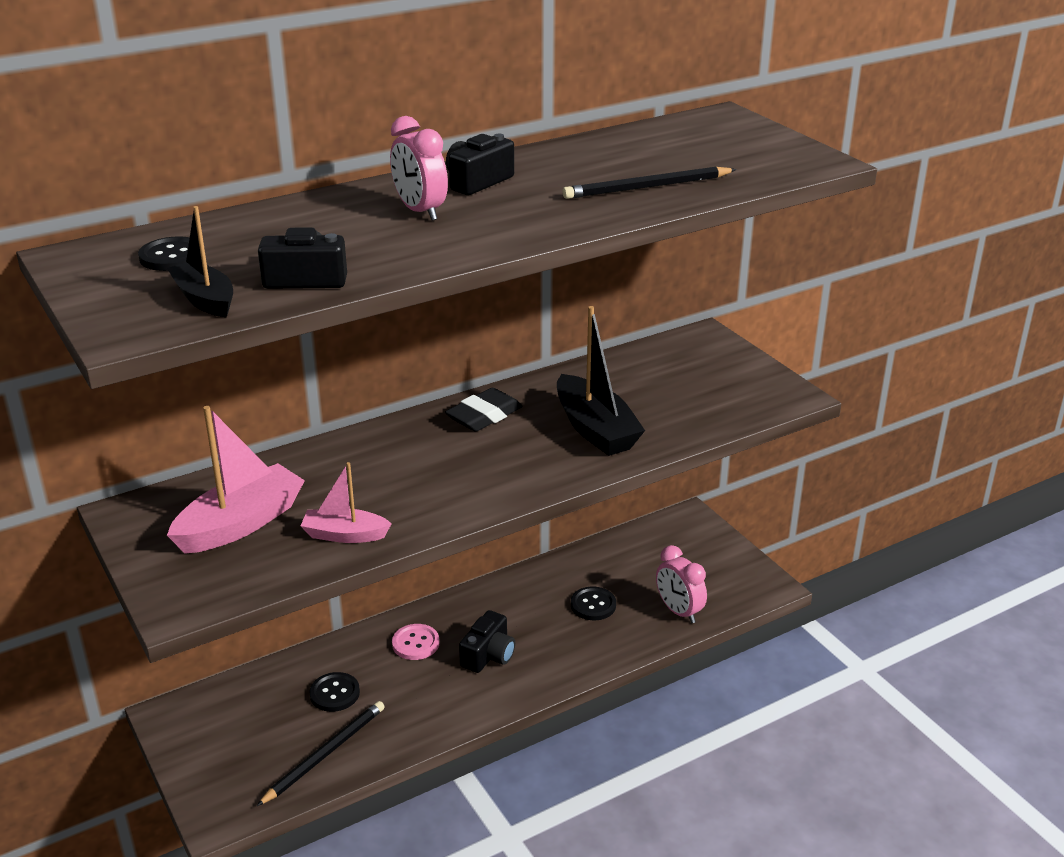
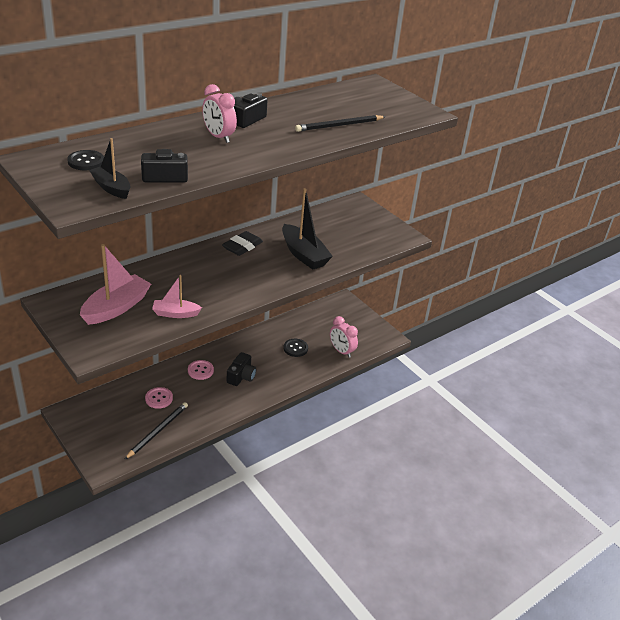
camera: 10 degrees left, 5 degrees up
(334, 693) = (159, 398): black button -> pink button

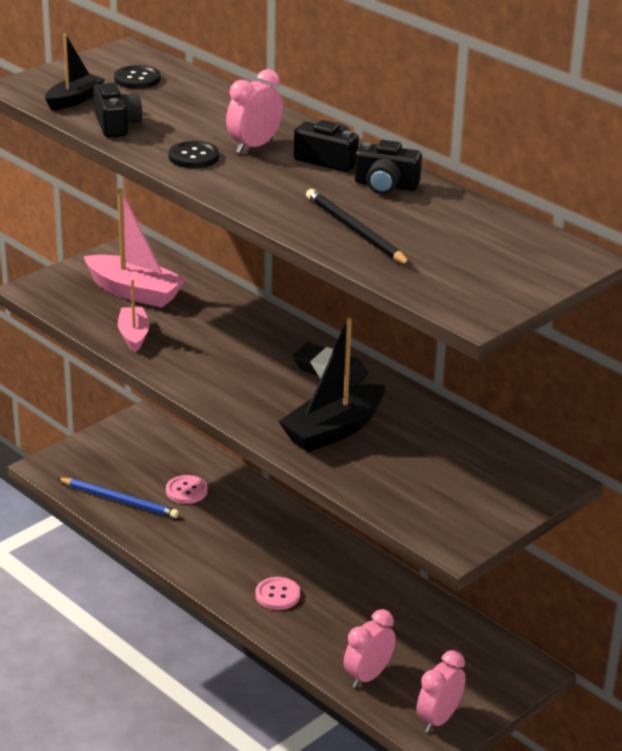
camera: 85 degrees right, 5 degrees down
(158, 431) = (119, 500): black pencil -> blue pencil
(200, 370) = (261, 521): pink button -> pink button (277, 595)
(241, 376) = (260, 564): black camera -> black camera (385, 185)
(295, 348) = (354, 617): black button -> black button (193, 157)
(374, 334) = (438, 719): none -> pink clock

